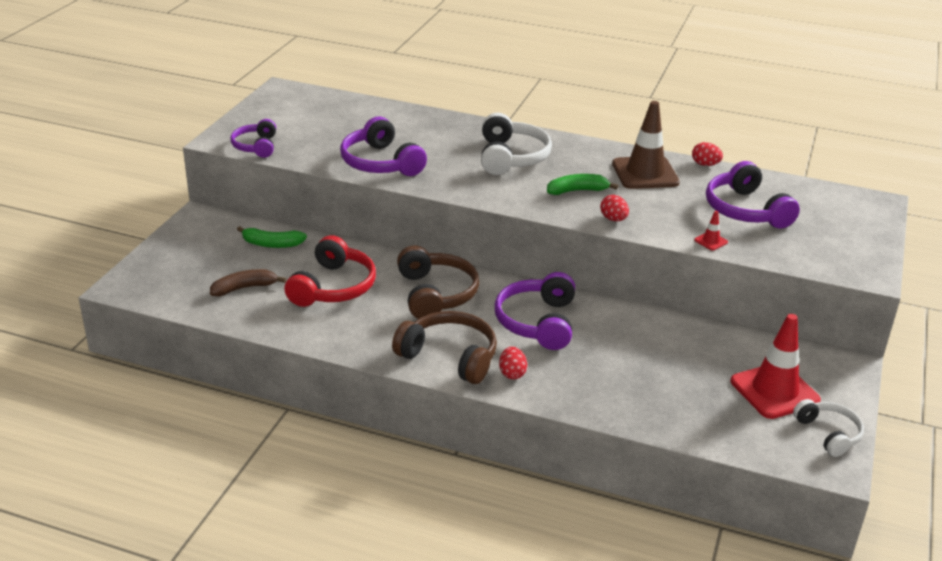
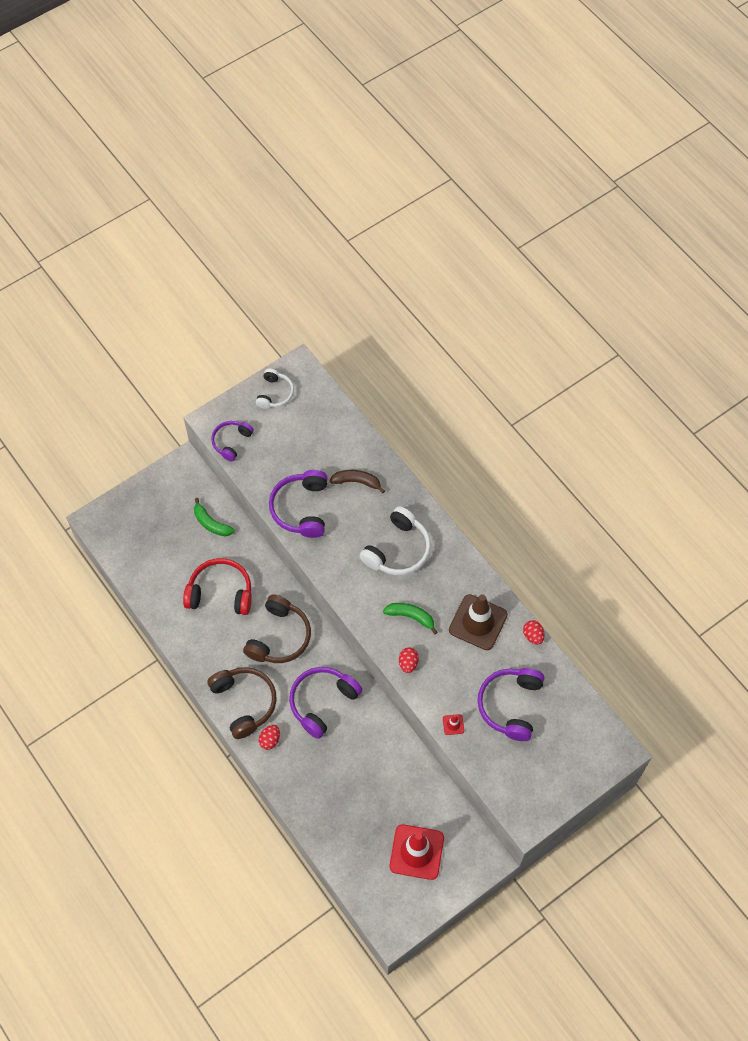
camera: 35 degrees right, 30 degrees up
(244, 288) = (166, 563): brown banana -> brown banana (357, 482)
(333, 287) = (220, 593): red headphones -> red headphones turned 135 degrees counterclockwise
(828, 434) = (415, 905): white headphones -> white headphones (275, 393)

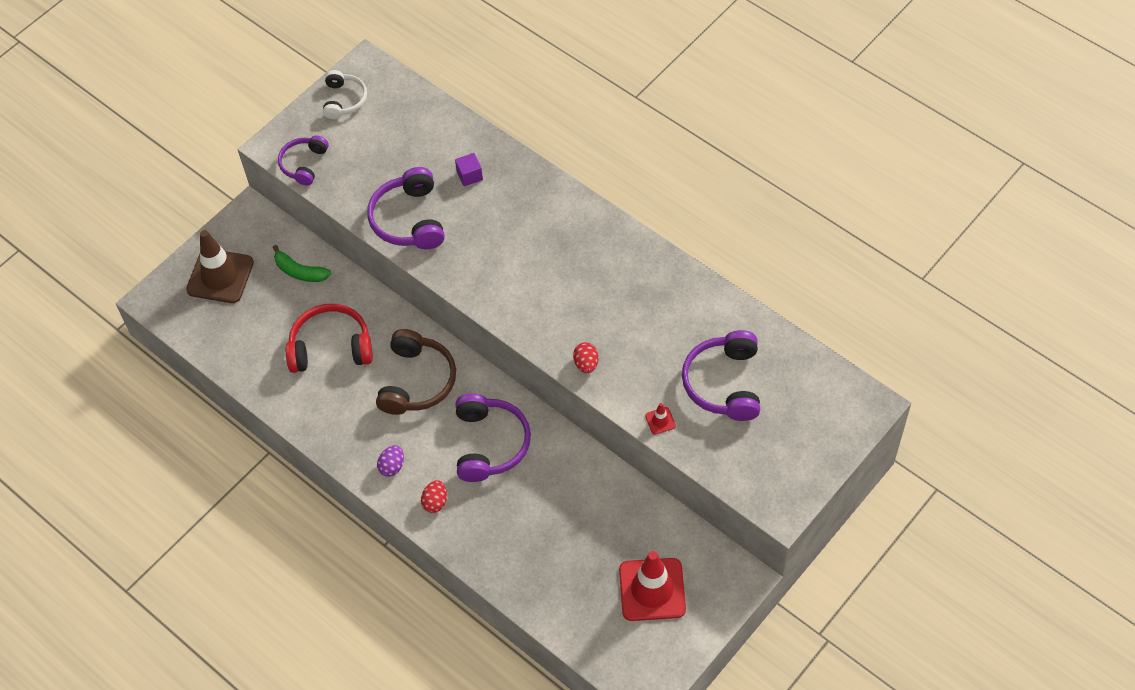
camera: 10 degrees left, 5 degrees down
(244, 703) = (392, 466): brown headphones -> purple egg
(322, 702) = (489, 444): purple headphones -> purple headphones turned 150 degrees clockwise
(357, 482) = (469, 175): brown banana -> purple cube
(398, 550) = (539, 240): white headphones -> none
(411, 617) = (575, 311): green banana -> none
(478, 622) = (659, 299): brown traffic cone -> brown traffic cone (220, 276)
(533, 636) = (729, 299): red egg -> none

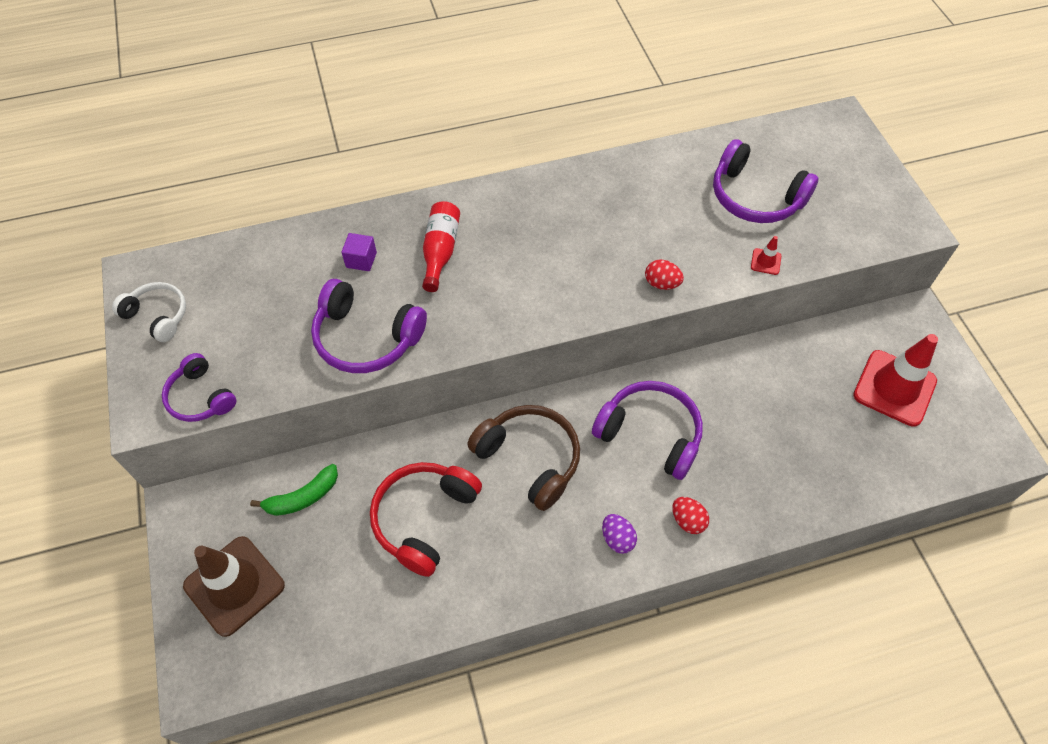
camera: 60 degrees left, 0 degrees up
(512, 215) = (440, 251): none -> red bottle

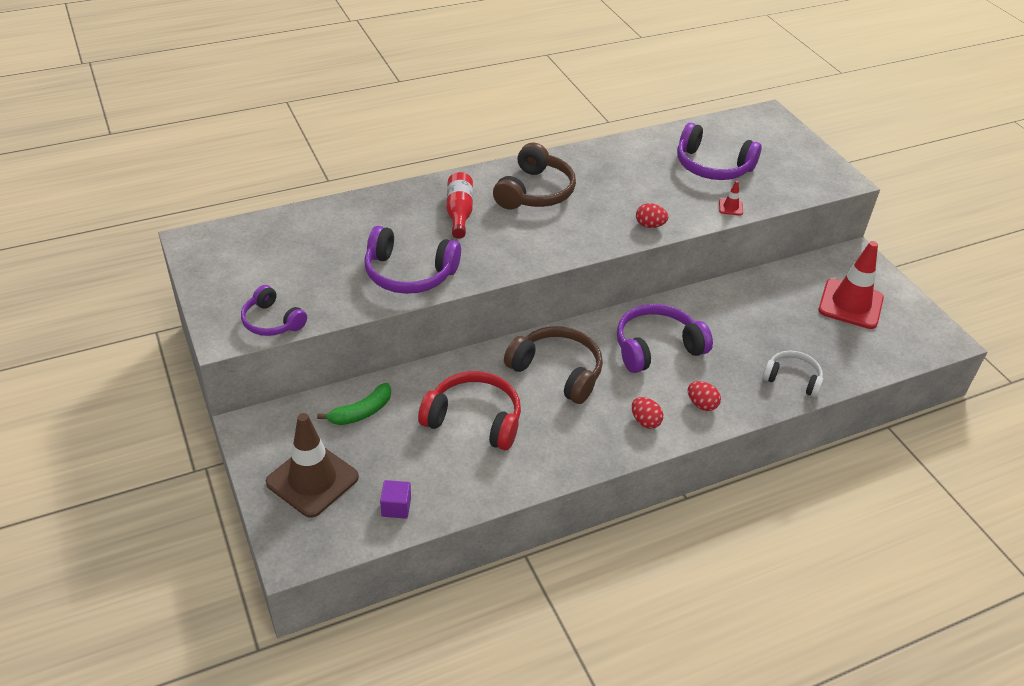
camera: 10 degrees left, 15 degrees down
(157, 316) = (220, 268): white headphones -> white headphones (792, 379)
(361, 260) = (392, 222): purple cube -> purple cube (396, 507)
(424, 519) = (474, 419): red headphones -> red headphones turned 90 degrees clockwise
(534, 224) = (535, 192): none -> brown headphones
(617, 539) = (645, 421): purple egg -> red egg
(650, 434) = (656, 347): purple headphones -> purple headphones turned 45 degrees counterclockwise

